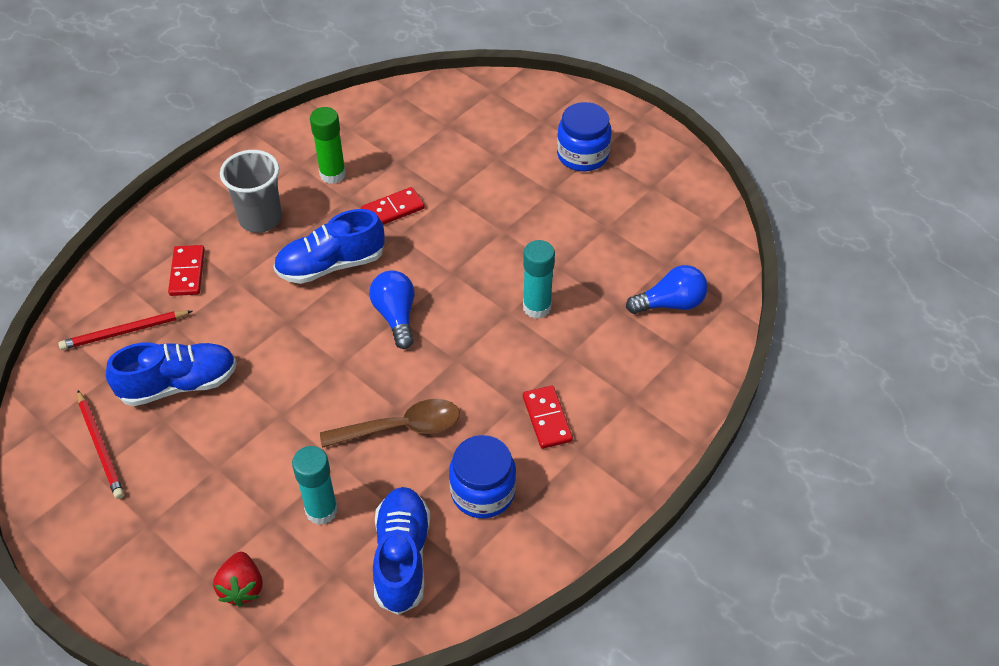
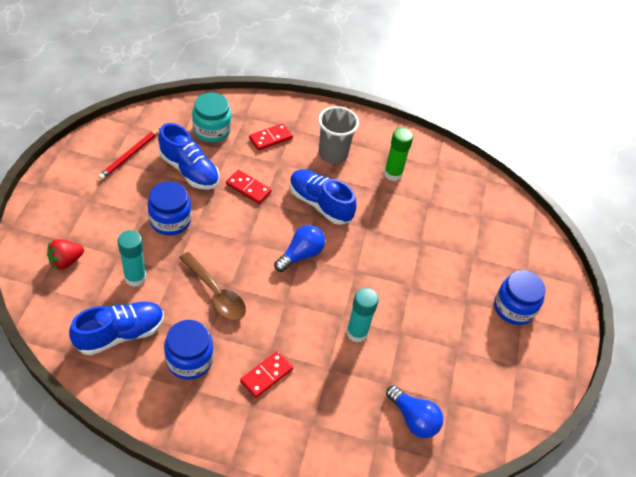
camera: 55 degrees right, 0 degrees up
(124, 332) = (212, 130): red pencil -> turquoise jar
(251, 437) = (170, 220): none -> blue jar
(393, 210) = (385, 217): red domino -> red domino (248, 188)

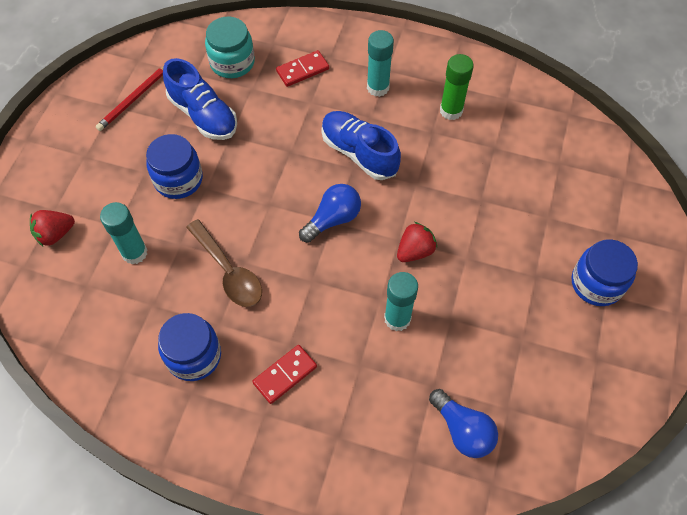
camera: 10 degrees right, 10 degrees up
(120, 334) = (114, 324): blue shoe -> none
(248, 188) = (273, 135): red domino -> none
(333, 154) = (378, 87): grey cup -> turquoise glue stick
(368, 280) = (415, 251): none -> red strawberry

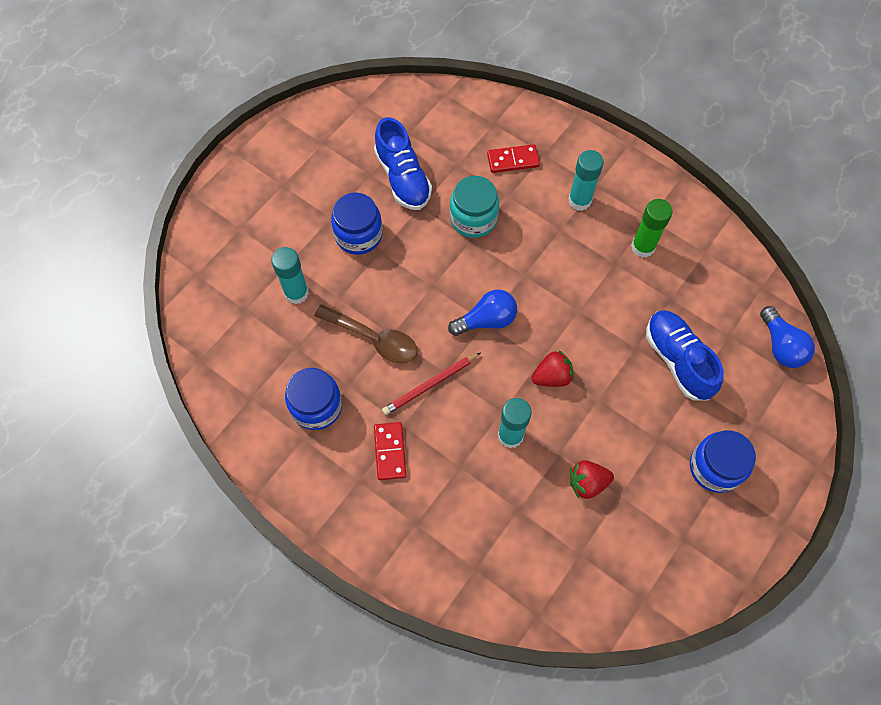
camera: 20 degrees right, 5 degrees up
(55, 234) = (233, 252): red strawberry -> red strawberry (587, 483)
(134, 99) = (345, 142): red pencil -> red pencil (430, 385)
(228, 271) = (373, 338): brown spoon -> brown spoon turned 45 degrees counterclockwise
(232, 62) = (448, 132): turquoise jar -> turquoise jar (473, 218)
(285, 375) = (390, 451): red domino -> red domino turned 75 degrees counterclockwise
(359, 153) = (536, 262): blue shoe -> blue shoe (677, 360)
(462, 430) = (530, 559): blue light bulb -> blue light bulb (781, 346)

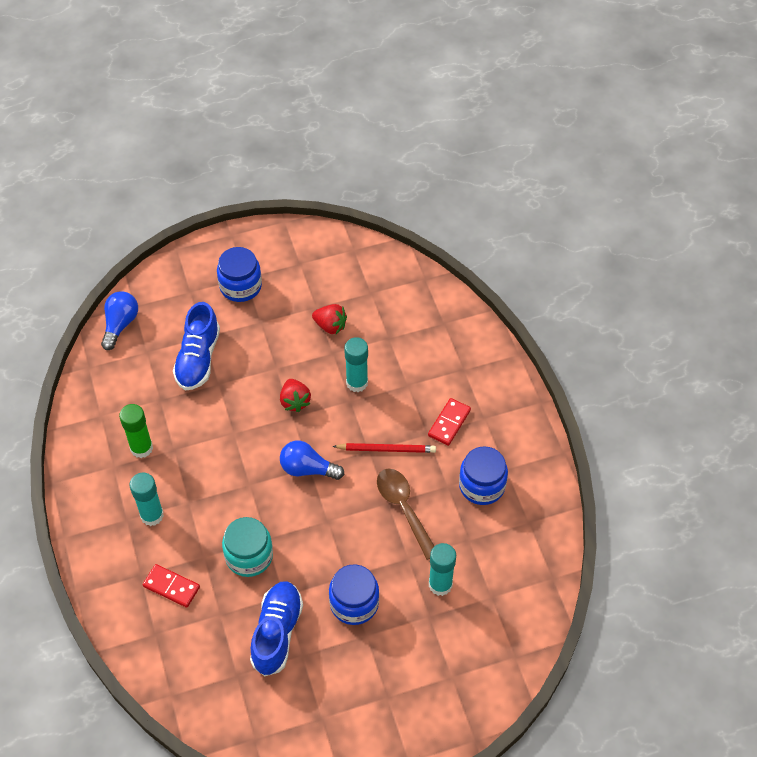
camera: 145 degrees left, 10 degrees down
(552, 376) = (295, 401): red strawberry -> red strawberry turned 120 degrees counterclockwise

